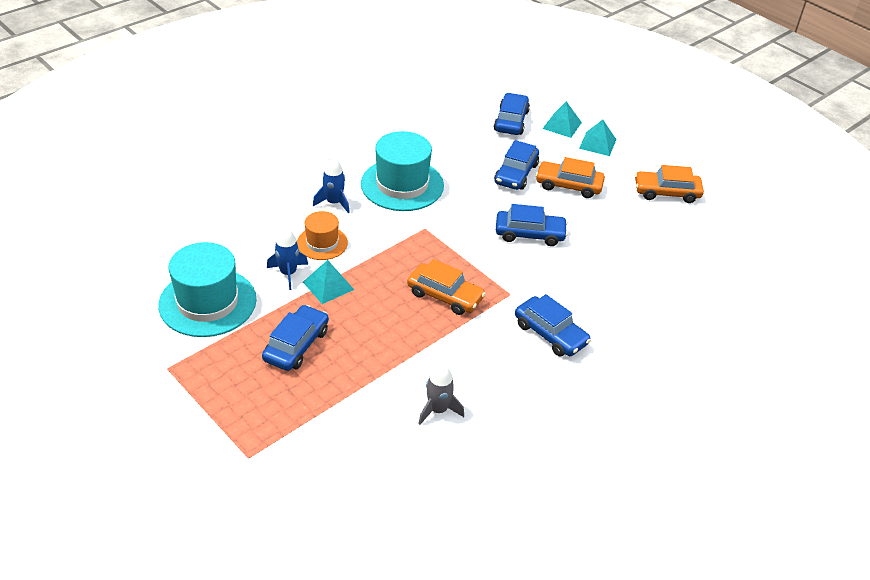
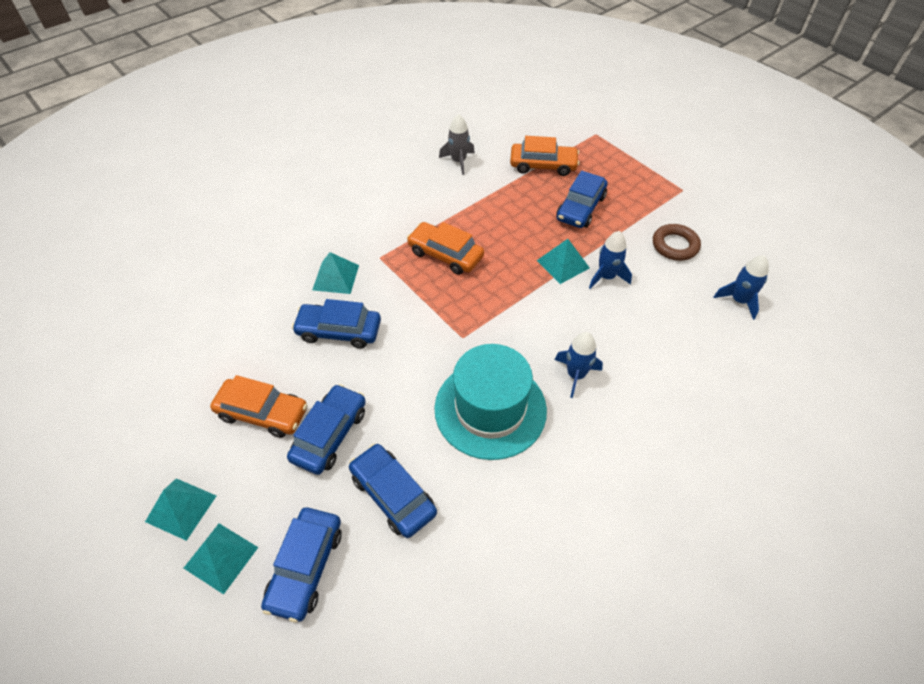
camera: 175 degrees left, 10 degrees up
(171, 252) = (739, 300): none -> blue rocket
(207, 302) = (675, 245): turquoise hat -> brown ring
(322, 243) = (579, 315): orange hat -> none
(547, 276) = (336, 277): none -> turquoise pyramid
(550, 334) = (351, 219): blue car -> blue car (393, 495)
(666, 192) = (132, 403): orange car -> orange car (543, 165)

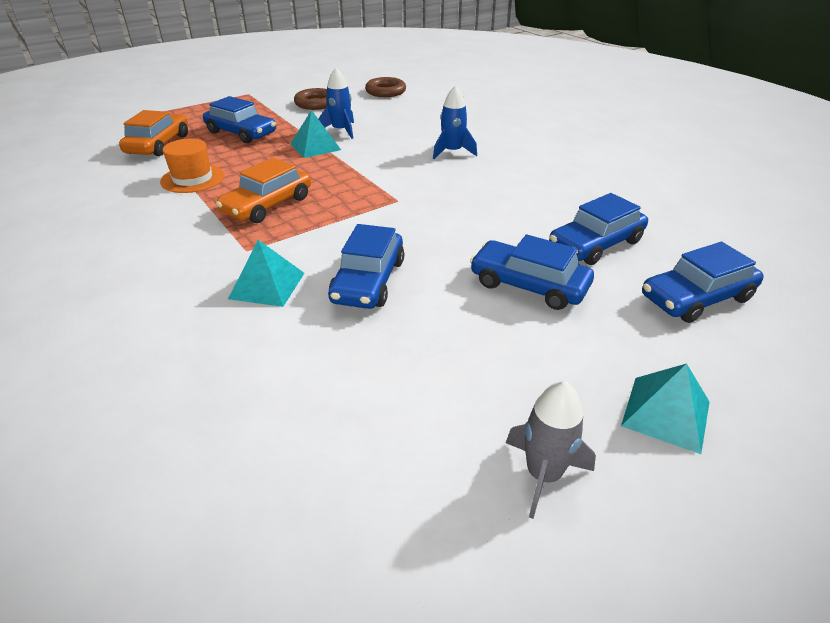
camera: 85 degrees left, 15 degrees down
(221, 557) = (716, 365): turquoise pyramid -> none
(262, 413) = (500, 343): orange car -> none
(305, 567) = (696, 298): blue car -> blue car turned 135 degrees clockwise
(458, 161) = (101, 190): grey rocket -> grey rocket (543, 475)
(484, 202) = (192, 179): none -> orange hat
(490, 409) = (489, 190): turquoise hat -> none
(739, 300) = (385, 91): blue rocket -> brown ring

